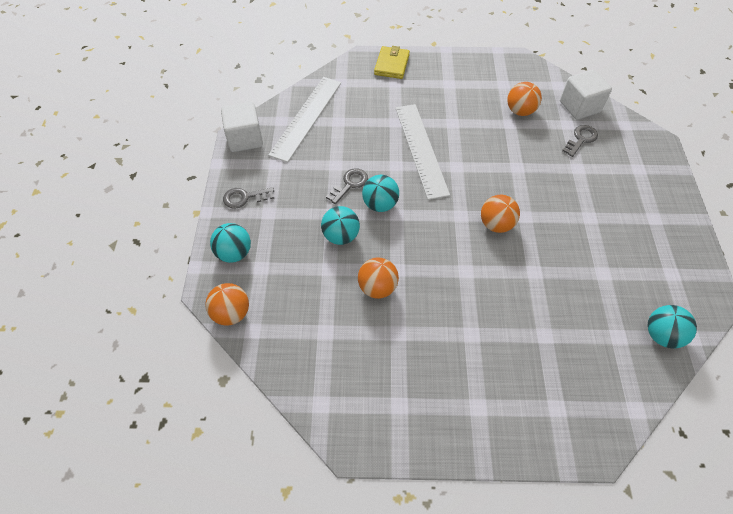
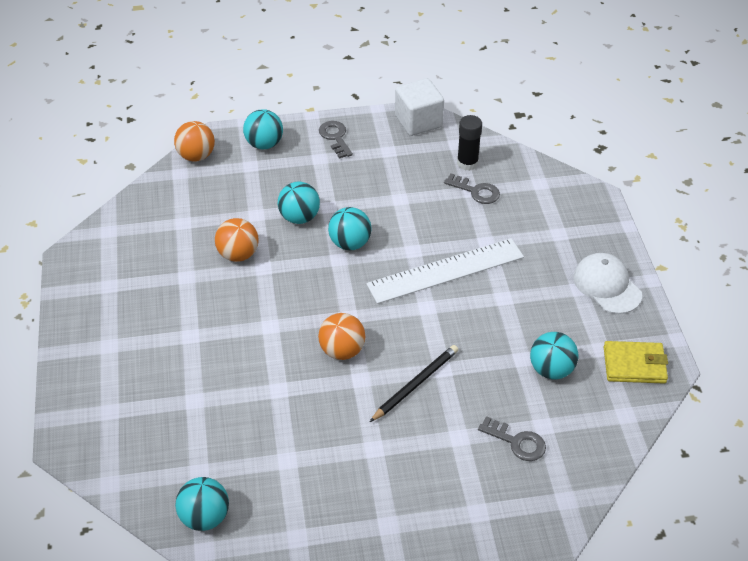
camera: 80 degrees right, 10 degrees down
(306, 117) = (467, 163): white ruler -> black glue stick
(350, 184) = (373, 214): grey key -> grey key (476, 191)
(392, 65) = (593, 227): yellow wallet -> yellow wallet (634, 365)
(448, 70) = (607, 285): none -> white cap
(520, 111) = (551, 370): orange ball -> turquoise ball
(531, 184) = (415, 384): none -> black pencil
(579, 106) = (586, 442): white cube -> none

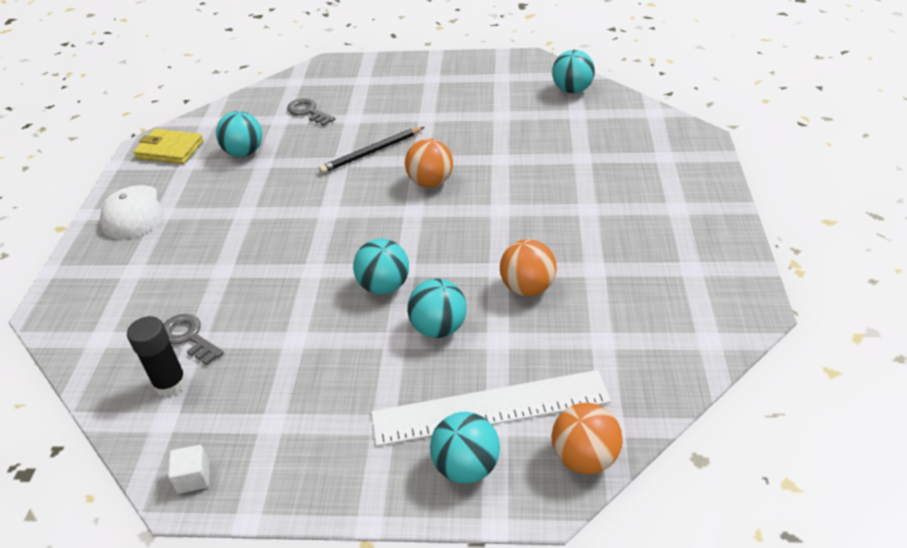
camera: 165 degrees left, 5 degrees down
(335, 137) = (344, 463): grey key -> none
(418, 121) = (193, 478): white cube -> white cube, size x0.49
(445, 270) = (288, 244): white ruler -> white ruler (490, 408)

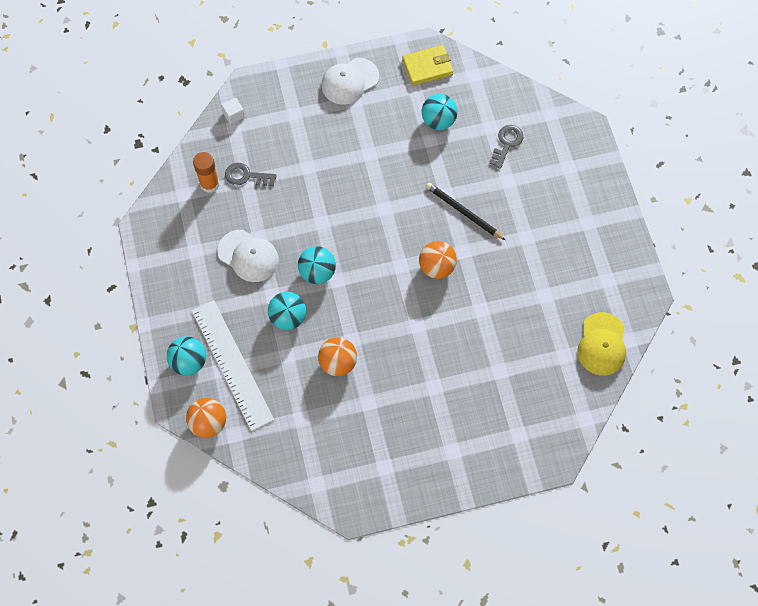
camera: 70 degrees right, 25 degrees up
(170, 150) = (427, 67): yellow wallet -> yellow wallet turned 75 degrees clockwise
(170, 383) = (209, 184): black glue stick -> orange glue stick
(189, 337) = (246, 176): grey key -> grey key turned 105 degrees counterclockwise
(193, 478) = (152, 227): white cube -> white cube (234, 115)
(319, 356) = (248, 256): none -> white cap
(572, 90) = (602, 344): turquoise ball -> yellow cap

